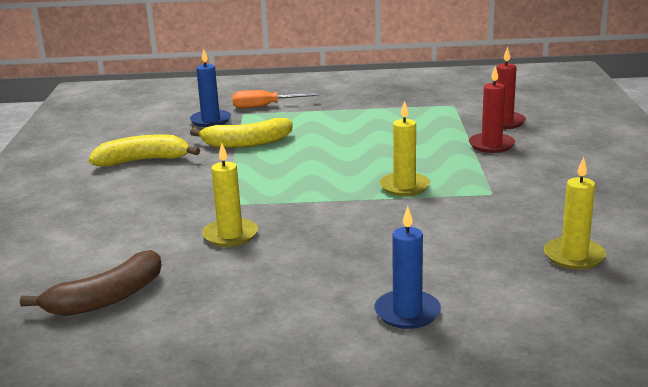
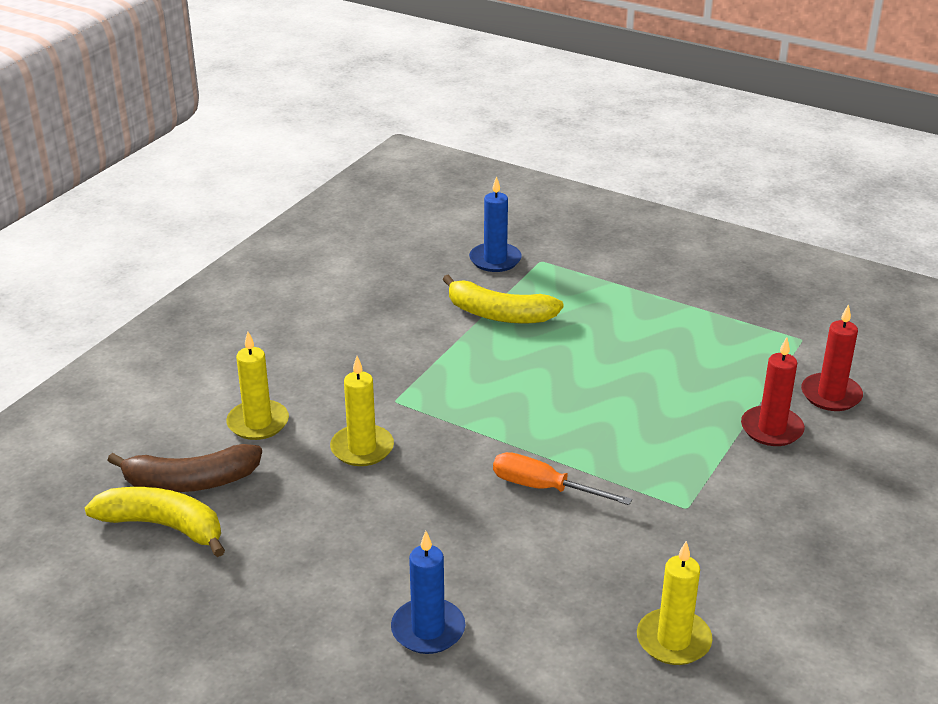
camera: 30 degrees right, 10 degrees up
(143, 160) = (373, 300): yellow banana -> yellow banana (164, 526)
(265, 106) = (575, 257): orange screwdriver -> orange screwdriver (544, 488)
(404, 187) = (600, 454): yellow candle -> yellow candle (258, 423)

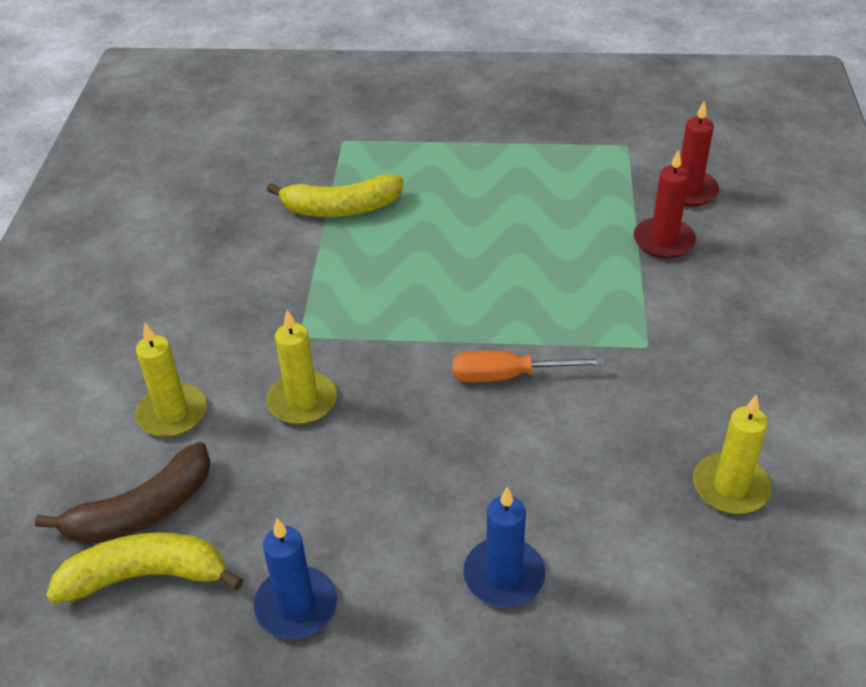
camera: 25 degrees left, 10 degrees up
(495, 260) = (298, 153): blue candle -> blue candle (296, 606)

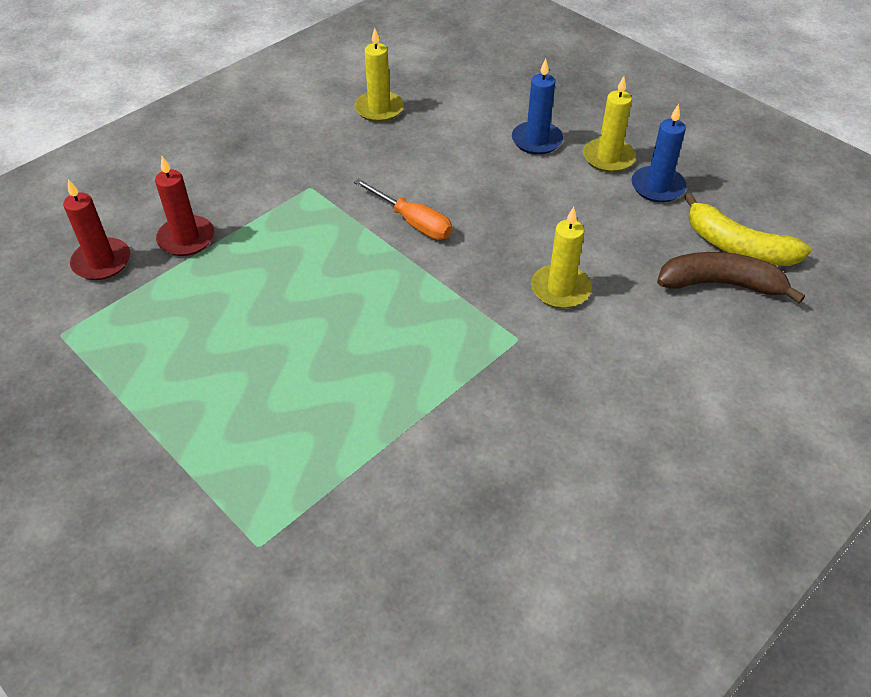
camera: 140 degrees left, 5 degrees up
(172, 413) = (661, 338): yellow candle -> yellow candle (608, 158)
(341, 208) = (362, 446): yellow banana -> none

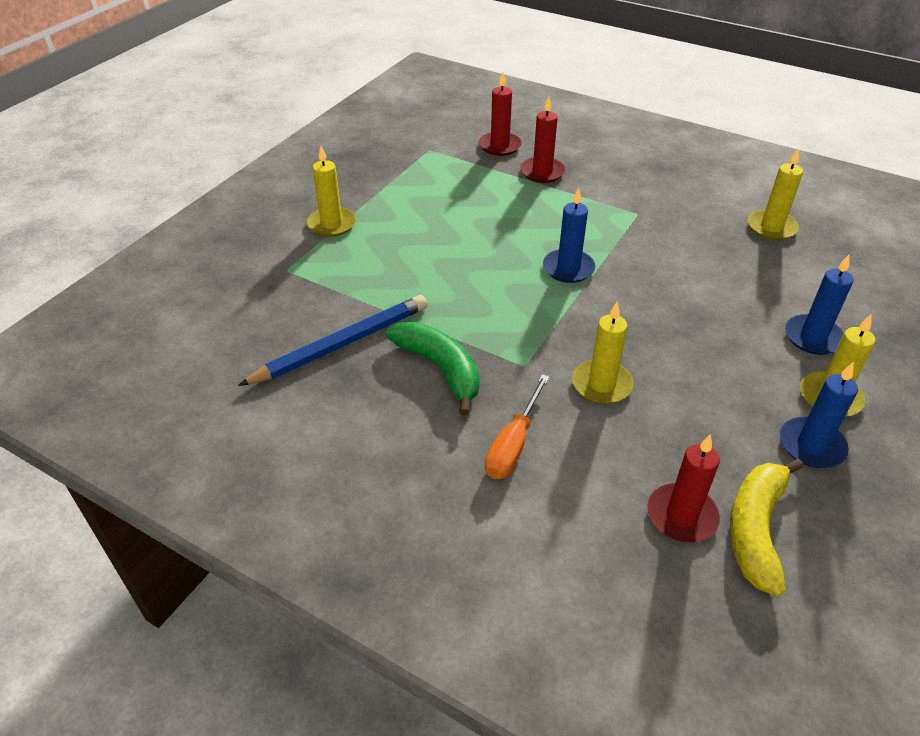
camera: 75 degrees right, 5 degrees down
(178, 476) = (332, 224): none -> yellow candle
(379, 265) = (568, 268): none -> blue candle
(413, 222) = (632, 277): orange screwdriver -> orange screwdriver (513, 444)
(435, 499) = (342, 344): none -> blue pencil
(505, 410) = (440, 369): none -> green banana
(720, 284) = (681, 516): brown banana -> red candle

